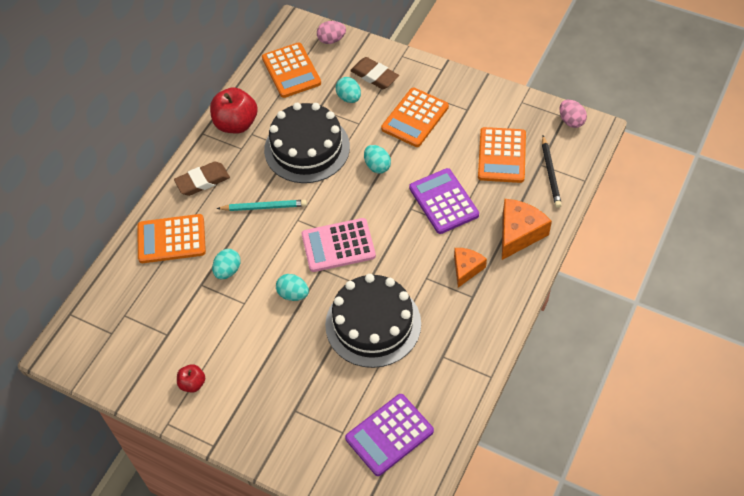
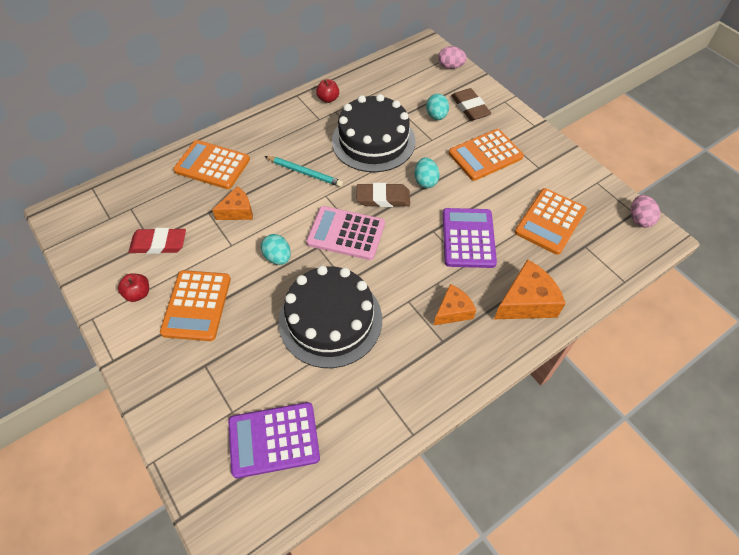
camera: 25 degrees right, 0 degrees up
(177, 333) = (159, 244): none -> red eraser
(202, 181) = (270, 131): brown eraser -> brown eraser (383, 198)
(228, 271) = (238, 211): turquoise egg -> orange cheese
(236, 124) = (328, 99): red apple -> red apple, size x0.52
(291, 71) = (401, 77): orange calculator -> orange calculator (197, 305)
(550, 173) = (591, 259): black pencil -> none

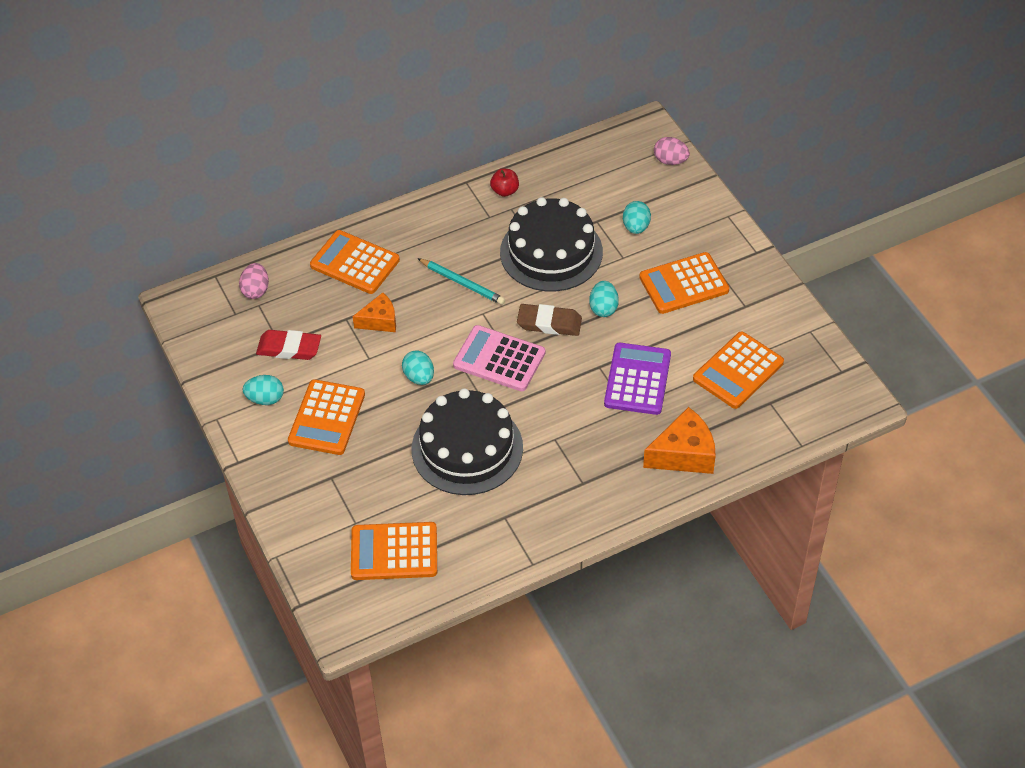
camera: 10 degrees right, 5 degrees down
(138, 294) = (265, 399): red apple -> turquoise egg
(274, 440) = (394, 552): purple calculator -> orange calculator
(453, 311) = (601, 454): orange cheese -> none
(470, 107) = (681, 220): brown eraser -> none
(639, 219) = (844, 379): pink egg -> pink egg (256, 290)

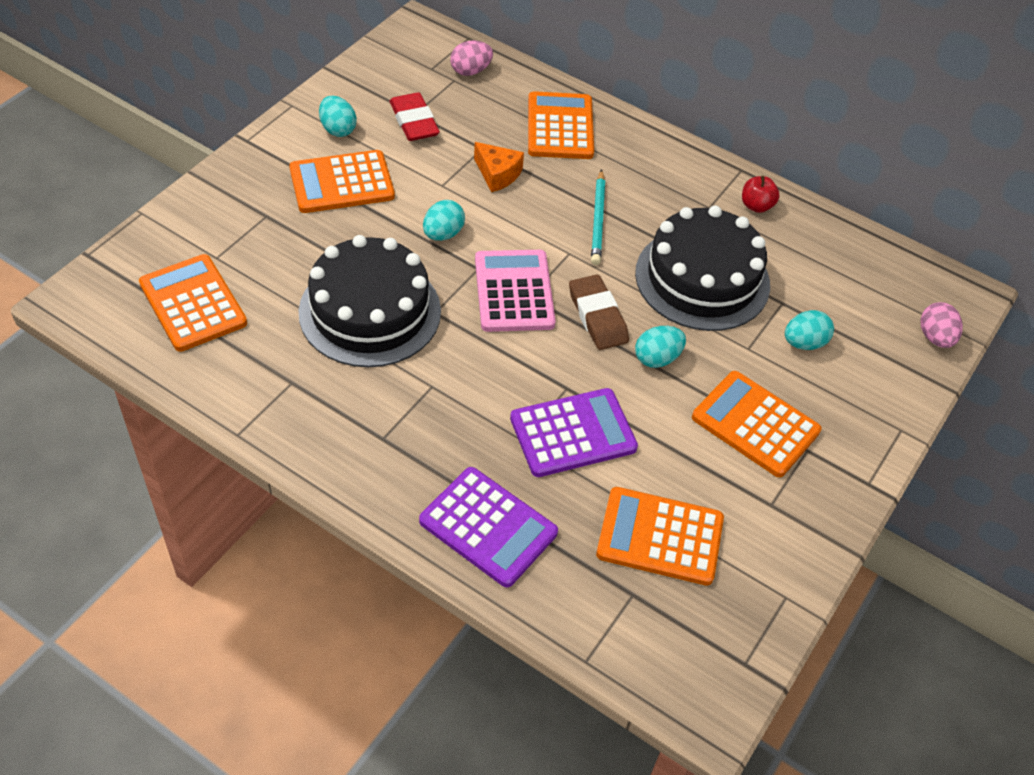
camera: 55 degrees right, 0 degrees up
(684, 454) = (488, 527): orange cheese -> purple calculator

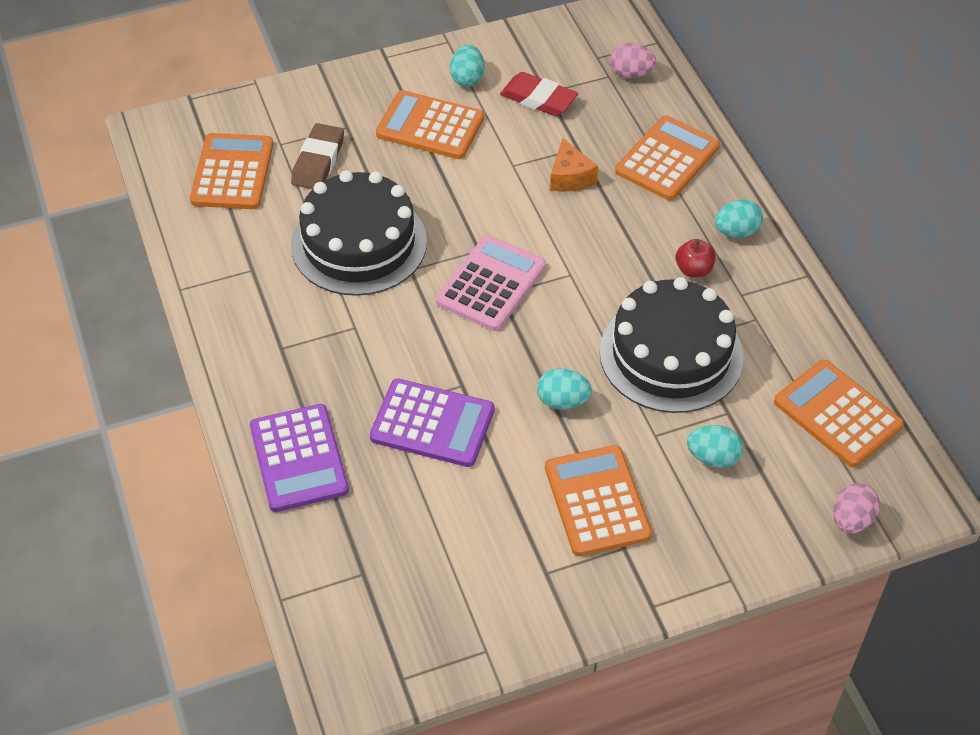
camera: 40 degrees right, 0 degrees up
(414, 121) = (538, 99): red eraser -> red eraser turned 75 degrees counterclockwise
(443, 234) = (475, 207): turquoise egg -> turquoise egg (736, 231)
(597, 316) = (544, 340): brown eraser -> brown eraser (318, 161)
(598, 220) = (623, 258): turquoise pencil -> none
(660, 537) = (426, 543): orange calculator -> orange calculator (837, 414)
(756, 206) = (790, 315): red apple -> red apple (694, 270)

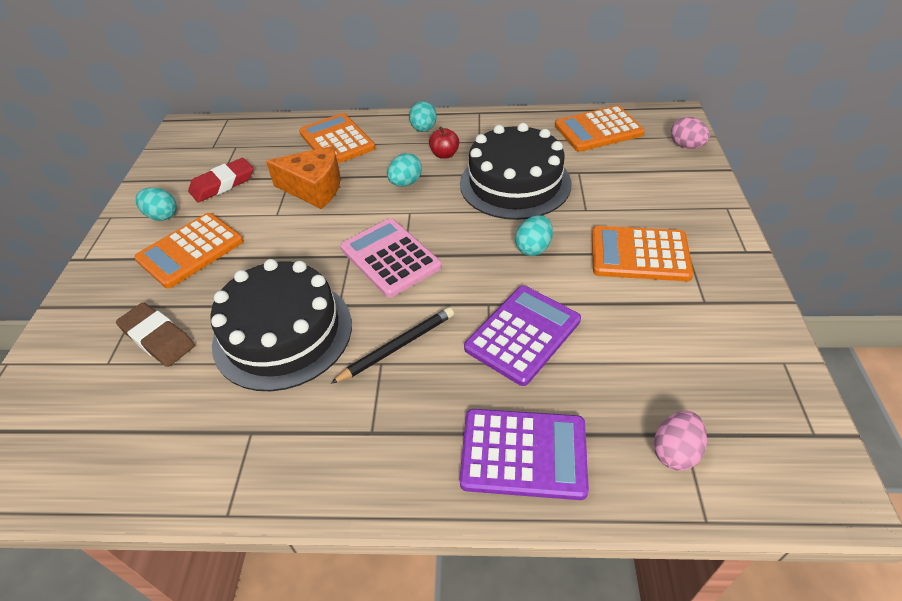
camera: 65 degrees left, 5 degrees down
(232, 172) = (105, 415): orange calculator -> none
(378, 332) = (397, 346): none -> black pencil
(570, 177) = (314, 188): orange cheese -> orange cheese, size x1.56
(631, 74) = (244, 136): pink egg -> pink egg (675, 451)
(713, 457) = (616, 188): turquoise egg -> turquoise egg (405, 183)

